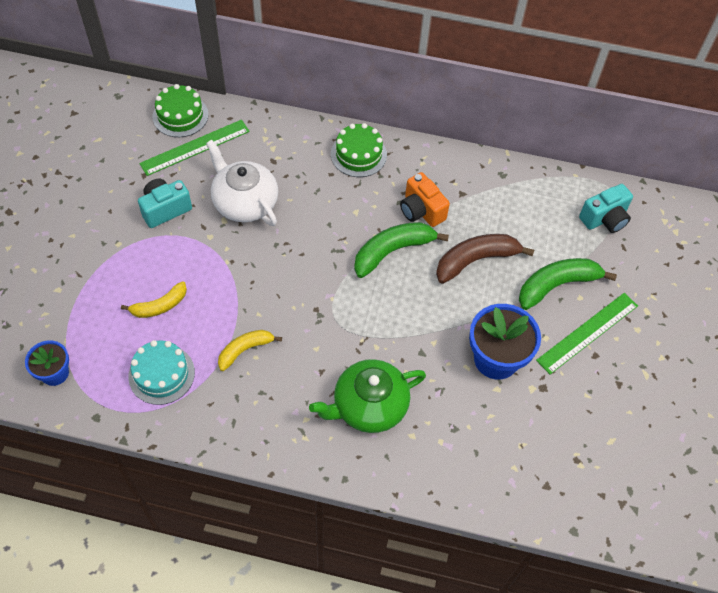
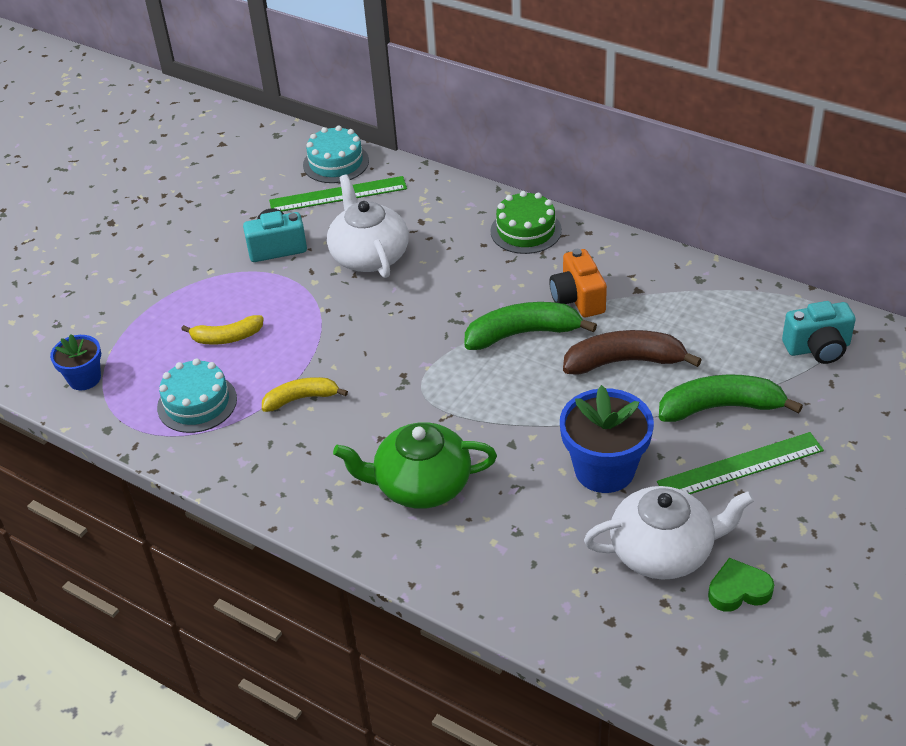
camera: 25 degrees right, 15 degrees down
(180, 115) = (336, 163): green cake -> turquoise cake
(561, 418) = (663, 551): none -> white teapot
(622, 436) = (738, 590): none -> green heart

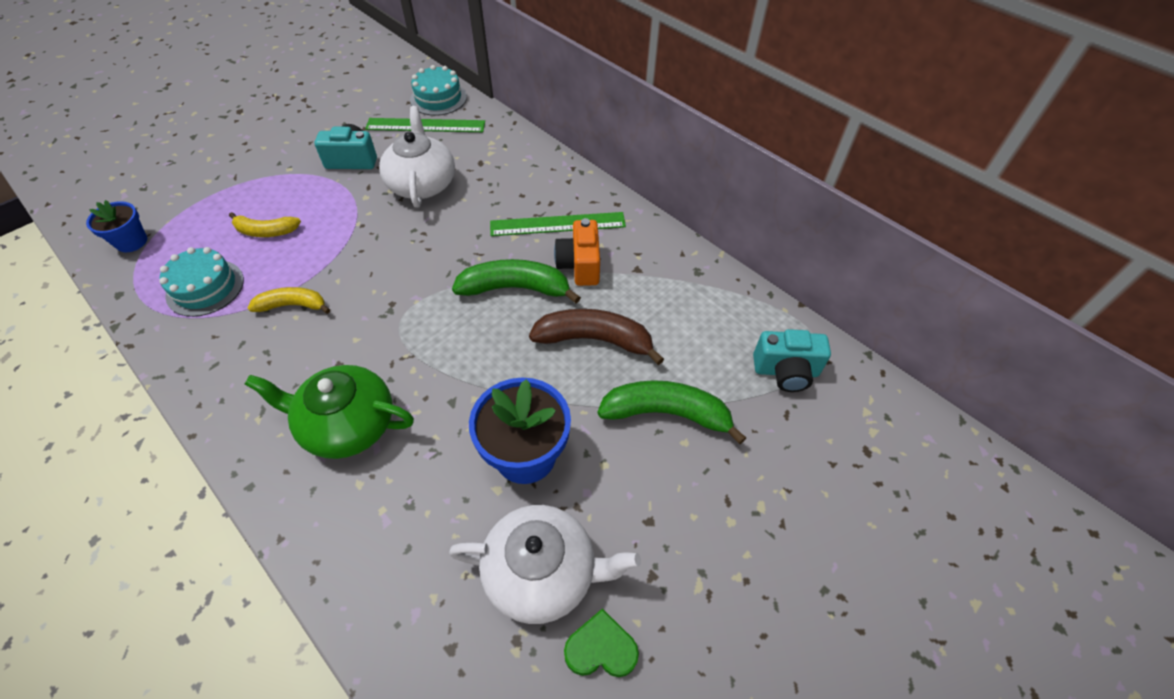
camera: 10 degrees right, 10 degrees up
(526, 230) = (563, 190): green cake -> none
(740, 466) = (661, 488): green ruler -> green ruler (557, 224)

